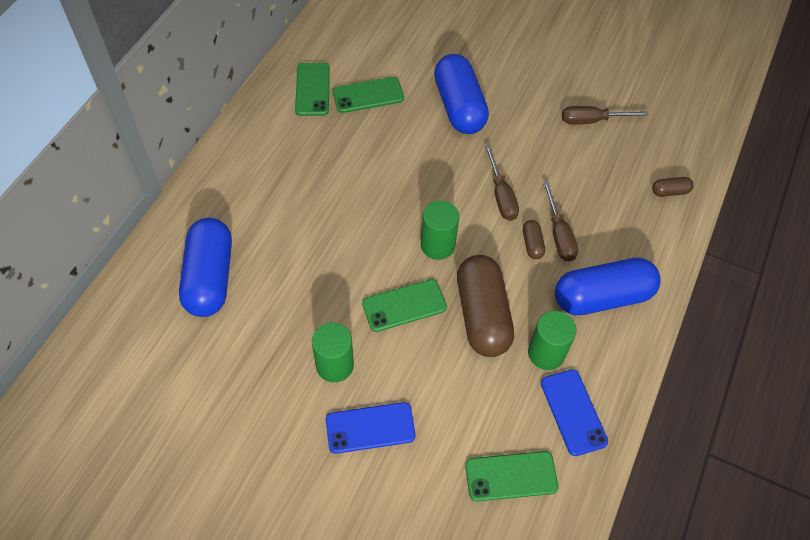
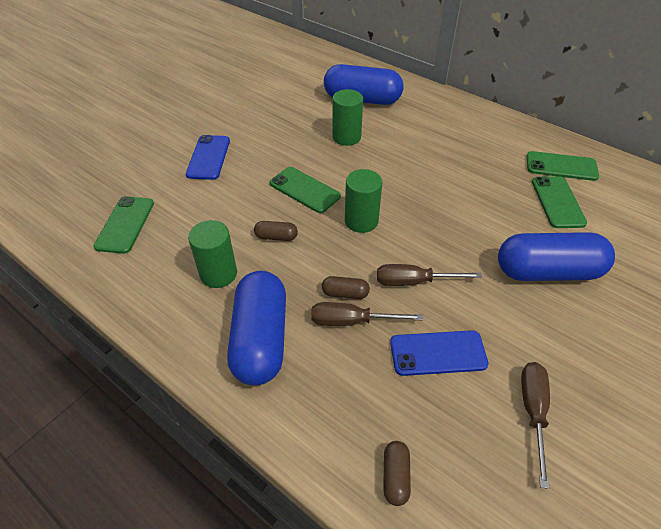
camera: 105 degrees right, 10 degrees down
(334, 365) = (267, 147): green cylinder -> green cylinder (346, 137)
(404, 305) = (304, 190): green phone -> green phone turned 45 degrees counterclockwise
(482, 315) = (276, 237): brown capsule -> brown capsule, size x0.42
(573, 412) = (152, 279): blue phone -> blue phone (438, 353)

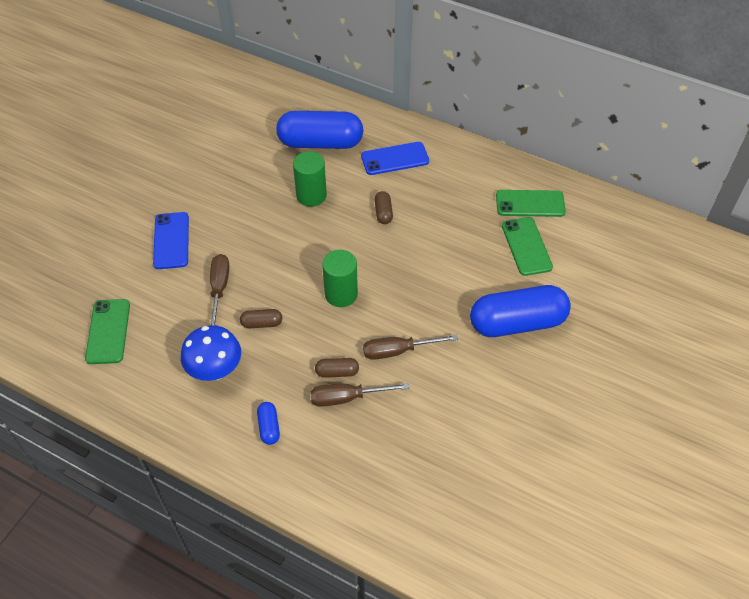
camera: 10 degrees left, 5 degrees up
(218, 274) = (215, 370): green cylinder -> blue mushroom
(260, 339) = (269, 427): blue capsule -> blue capsule, size x0.42
(304, 190) = (279, 266): green phone -> none
(395, 476) = (400, 522): brown capsule -> brown capsule (383, 213)
(438, 353) = (425, 415): blue phone -> blue phone (395, 159)
(533, 412) = (506, 453): brown screwdriver -> brown screwdriver (219, 289)

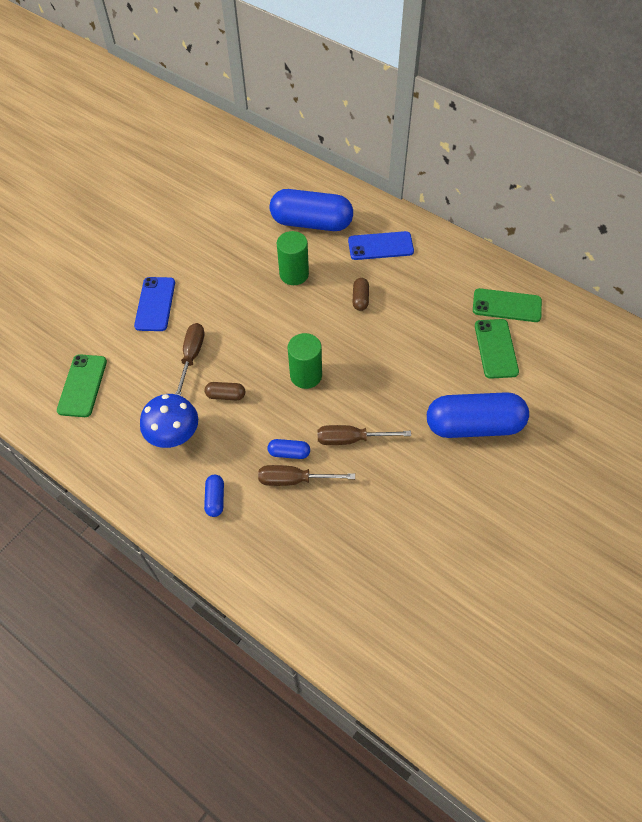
camera: 10 degrees right, 5 degrees up
(337, 372) = (289, 453): brown capsule -> blue capsule

